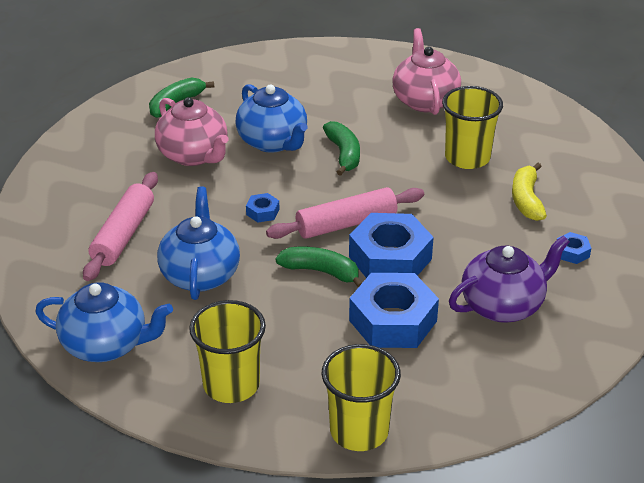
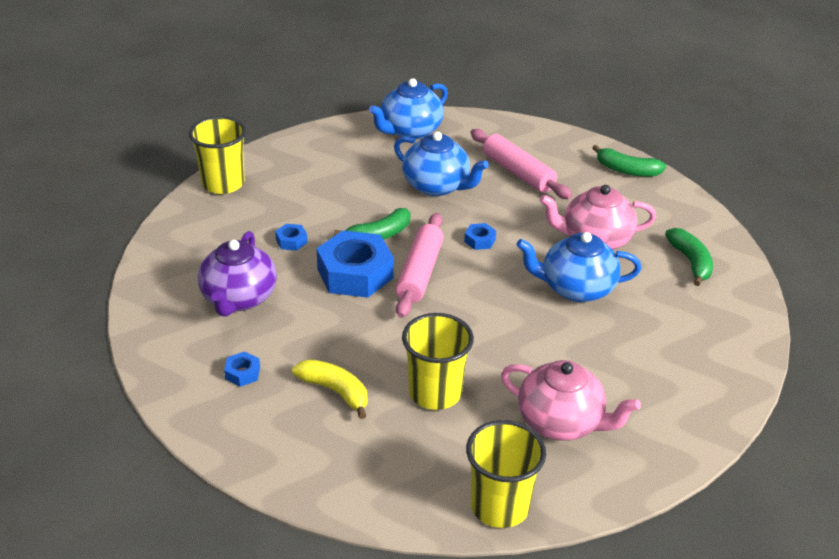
camera: 125 degrees right, 0 degrees up
(231, 385) = (320, 158): yellow cup -> yellow cup (500, 506)
(343, 154) = (517, 319): green banana -> green banana (626, 170)
(392, 320) = (291, 241): blue nut -> blue nut, size x0.43

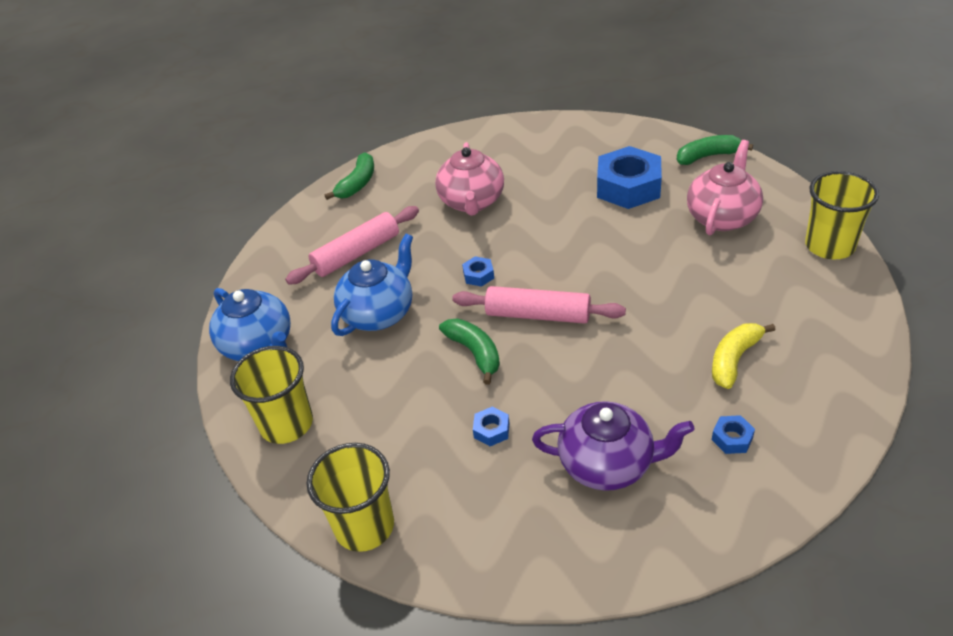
camera: 85 degrees left, 5 degrees up
(355, 273) = (546, 365): blue nut -> blue nut (628, 187)
(435, 393) = (712, 291): yellow cup -> yellow cup (286, 424)
(576, 288) = (546, 212): blue teapot -> none
(690, 262) = (500, 151): green banana -> green banana (708, 156)

